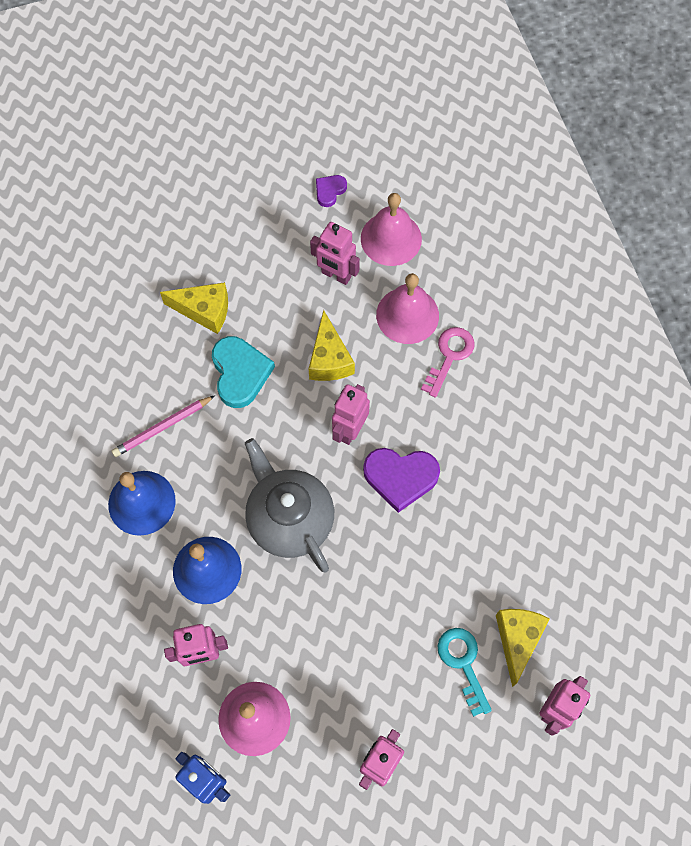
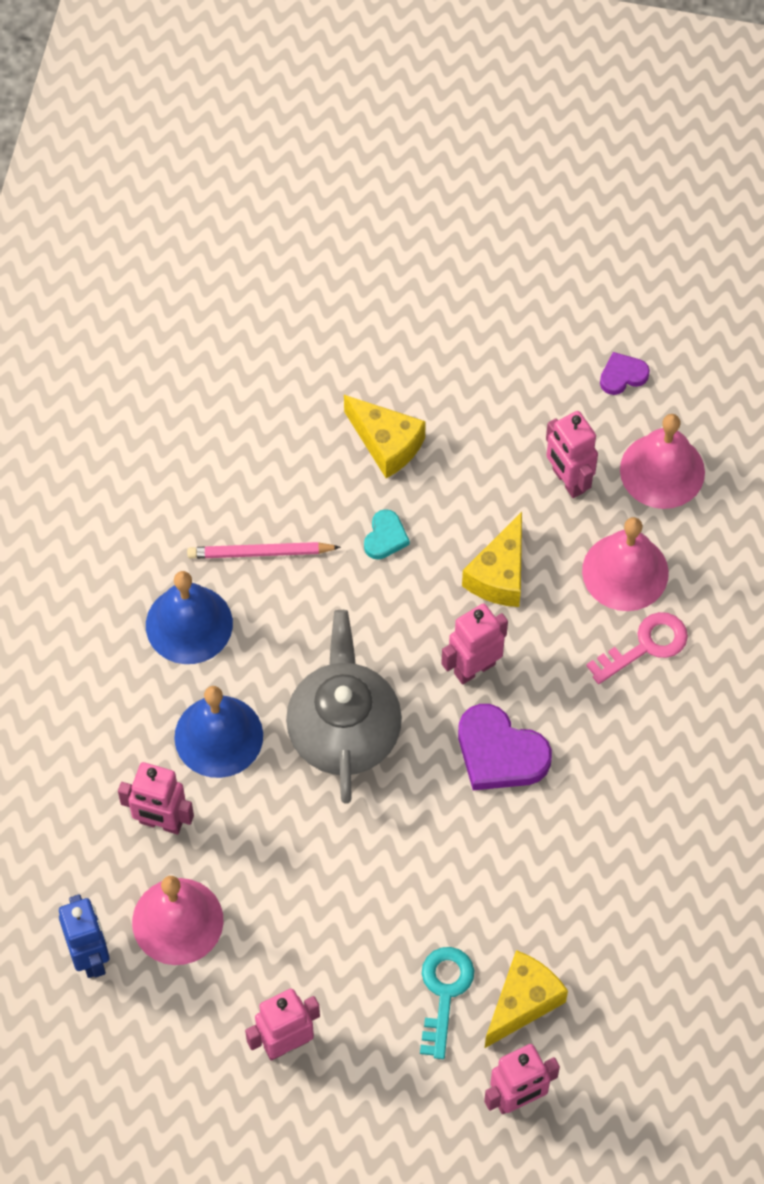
camera: 30 degrees right, 5 degrees down
(240, 373) = (385, 537): turquoise heart -> turquoise heart, size x0.54

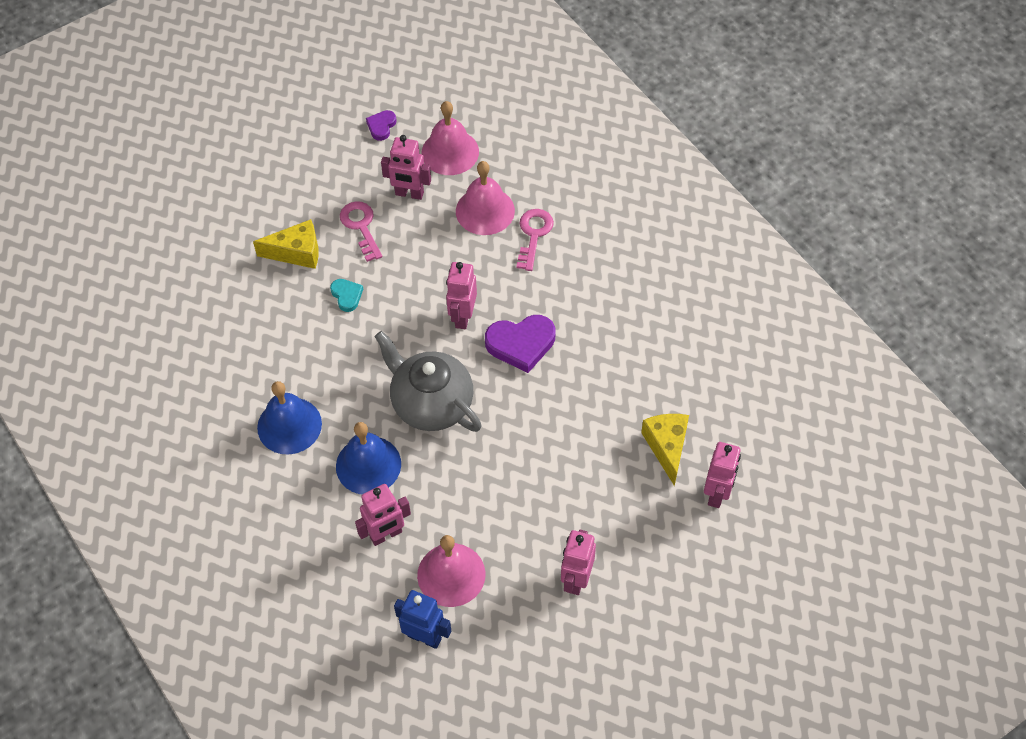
camera: 45 degrees left, 5 degrees down
(260, 553) = (288, 358): pink pencil -> none
(444, 993) = (625, 479): turquoise key -> none
(479, 473) = (361, 227): none -> pink key
(499, 575) = (425, 264): yellow cheese -> none

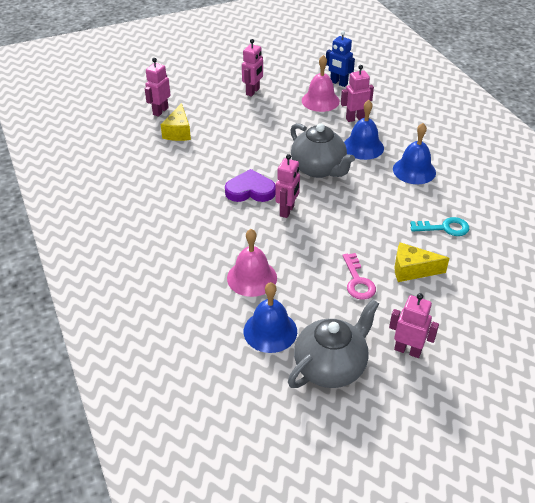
camera: 170 degrees left, 15 degrees down
(252, 324) = (444, 228): none -> turquoise key
(347, 296) = (372, 235): turquoise heart -> none
(381, 126) = (331, 366): purple heart -> grey teapot
(409, 194) = (313, 301): pink robot -> pink robot (407, 350)
(450, 152) = (270, 331): pink bell -> blue bell
(533, 235) = (218, 254): pink key -> none

